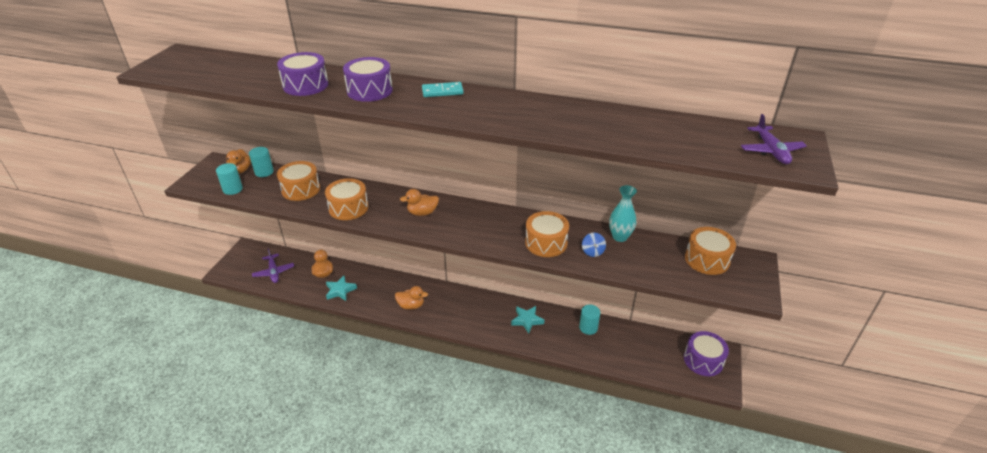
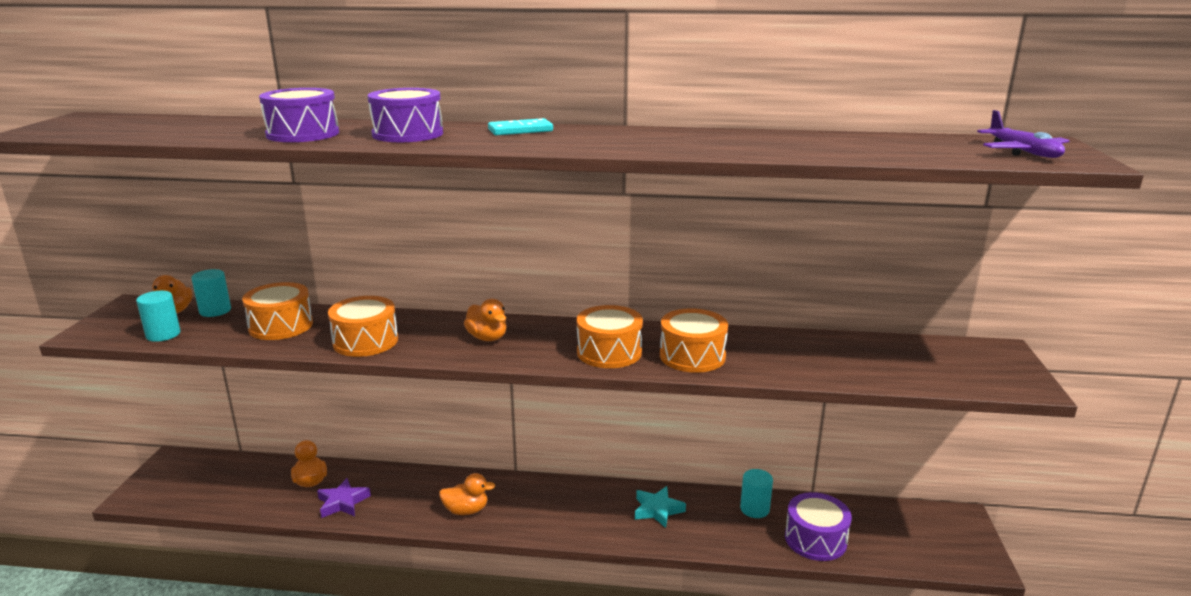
camera: 10 degrees left, 15 degrees down
(274, 272) = (223, 488): purple plane -> none
(340, 290) = (343, 502): turquoise star -> purple star
(422, 213) = (487, 338): orange duck -> orange duck turned 105 degrees counterclockwise
(592, 252) = (766, 360): blue spinning top -> none
(620, 237) = (797, 340): turquoise vase -> none
(703, 360) = (940, 532): purple drum -> purple drum (815, 539)
(707, 259) = (934, 354): orange drum -> orange drum (609, 352)

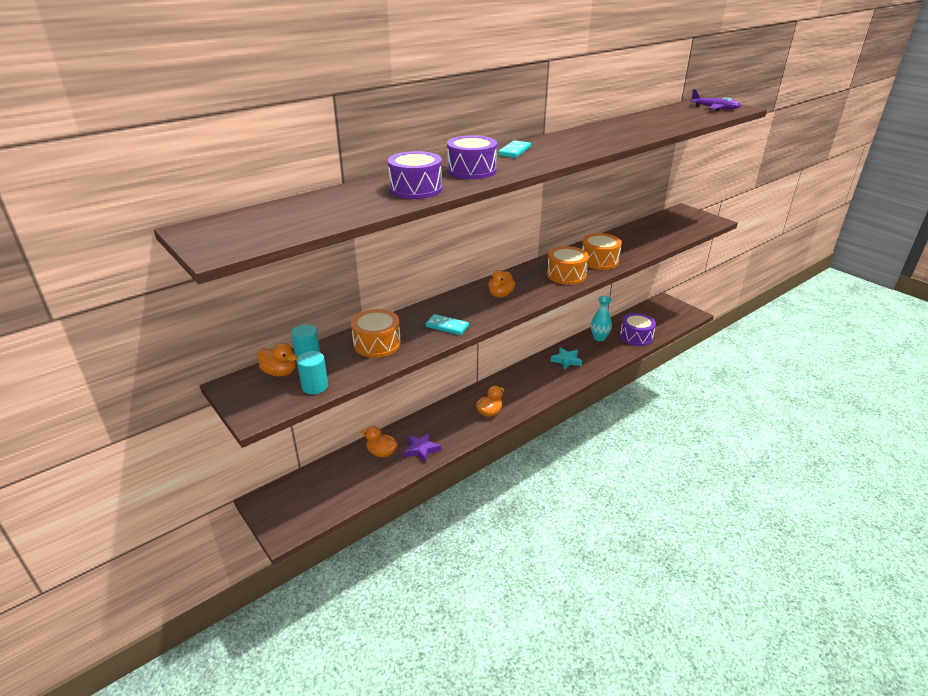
camera: 45 degrees left, 10 degrees up
(365, 341) = (447, 326): orange drum -> turquoise domino
(487, 338) = (501, 294): orange duck -> orange duck turned 105 degrees clockwise
(754, 509) = (599, 338): turquoise cylinder -> turquoise vase

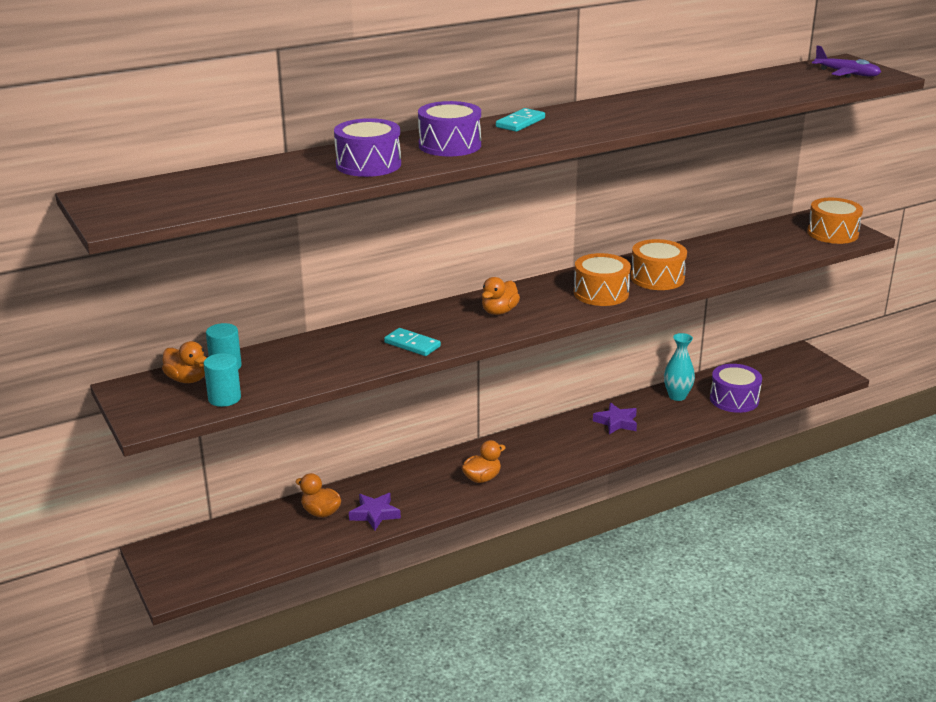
camera: 10 degrees right, 5 degrees down
(377, 344) = (315, 357): orange drum -> orange drum (832, 233)
(566, 360) = (616, 422): turquoise star -> purple star

